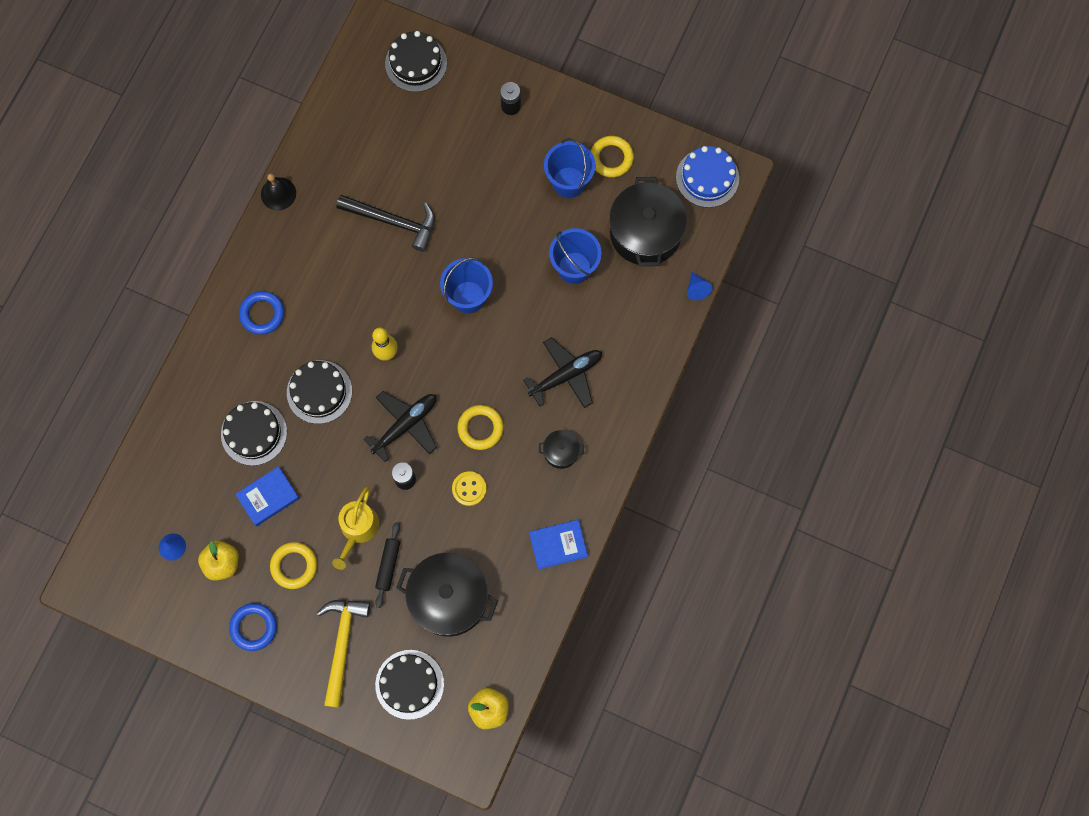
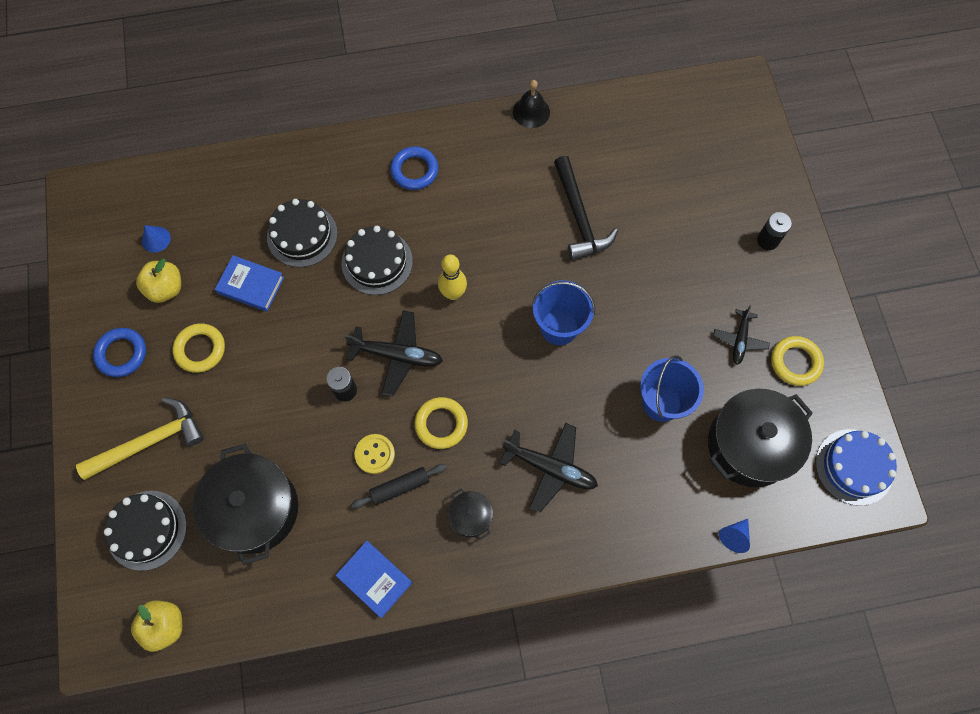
camera: 55 degrees right, 5 degrees down
(358, 529) = (270, 380): yellow watering can -> none
(388, 565) = (252, 431): black rolling pin -> black rolling pin (400, 487)
(416, 63) = (737, 138): black cake -> none
(569, 182) = (739, 340): blue bucket -> black plane

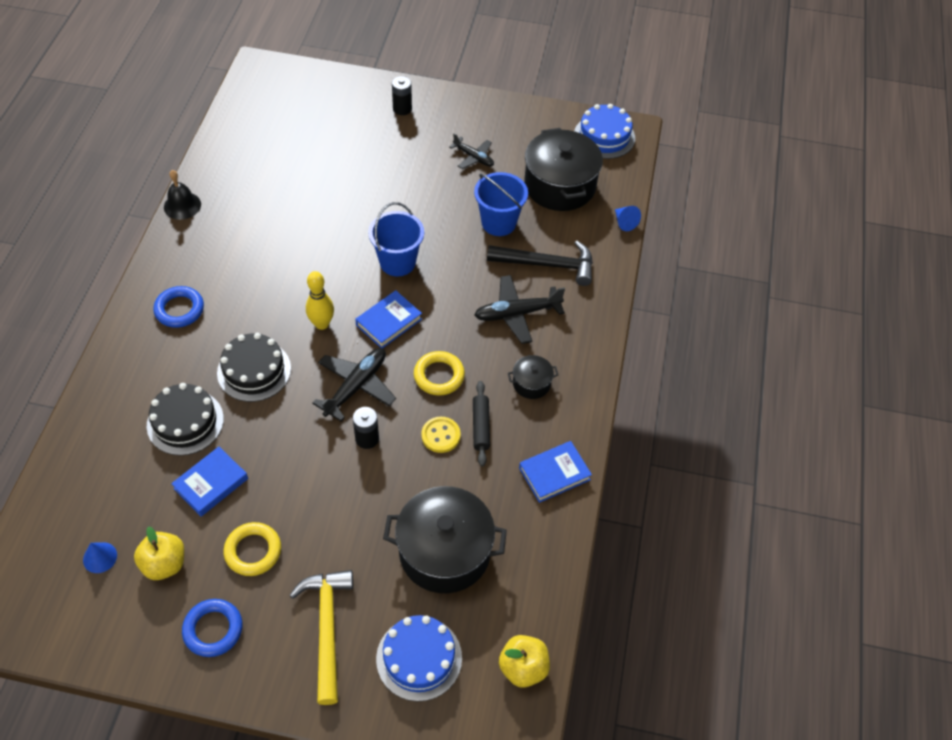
camera: 70 degrees left, 15 degrees down
(147, 530) = (419, 658): black cake -> blue cake
(483, 351) = (389, 322): none -> blue book
(550, 468) = (517, 314): black plane -> black plane turned 150 degrees counterclockwise
(579, 217) = (306, 212): black hammer -> black hammer (547, 264)
(795, 362) = (509, 134): yellow ring -> none

